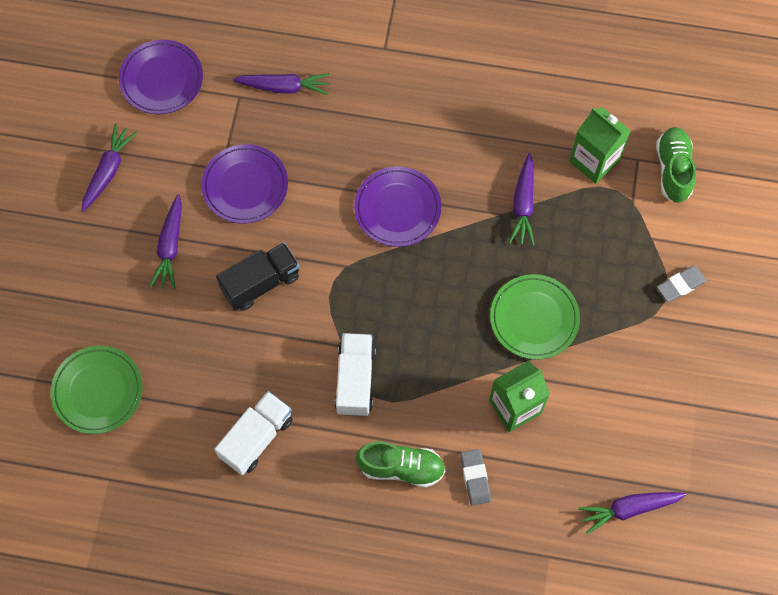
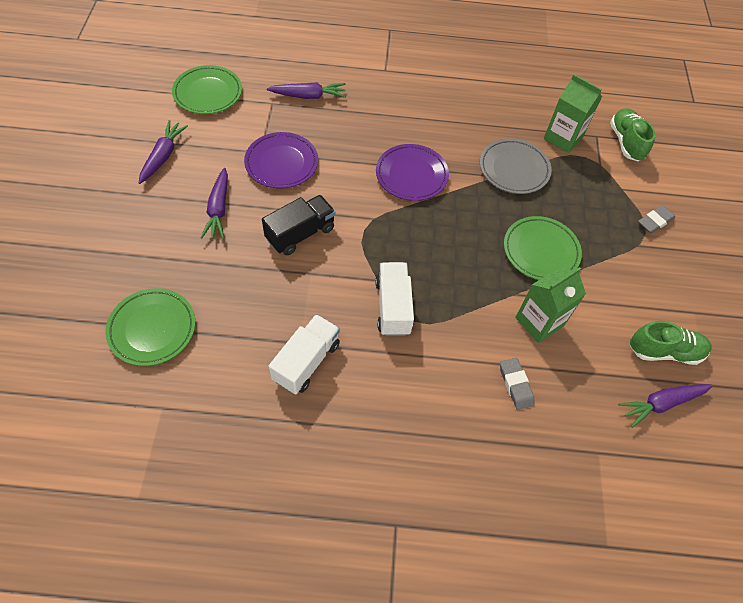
camera: 10 degrees left, 10 degrees down
(162, 80) = (208, 93): purple plate -> green plate
(401, 468) = (446, 380): green shoe -> green shoe (664, 351)
(523, 205) = (514, 169): purple carrot -> grey plate

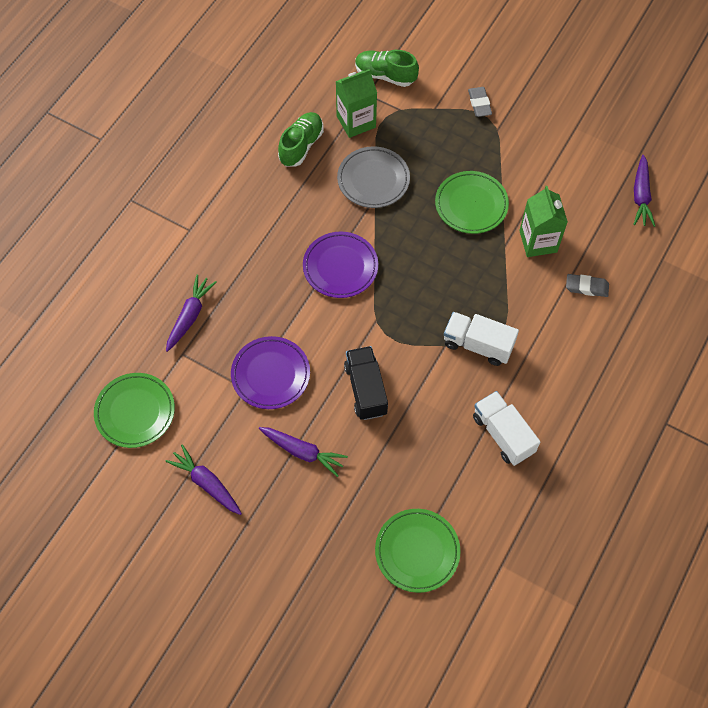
camera: 60 degrees left, 5 degrees up
(664, 351) = (600, 168): green shoe -> green shoe (301, 146)

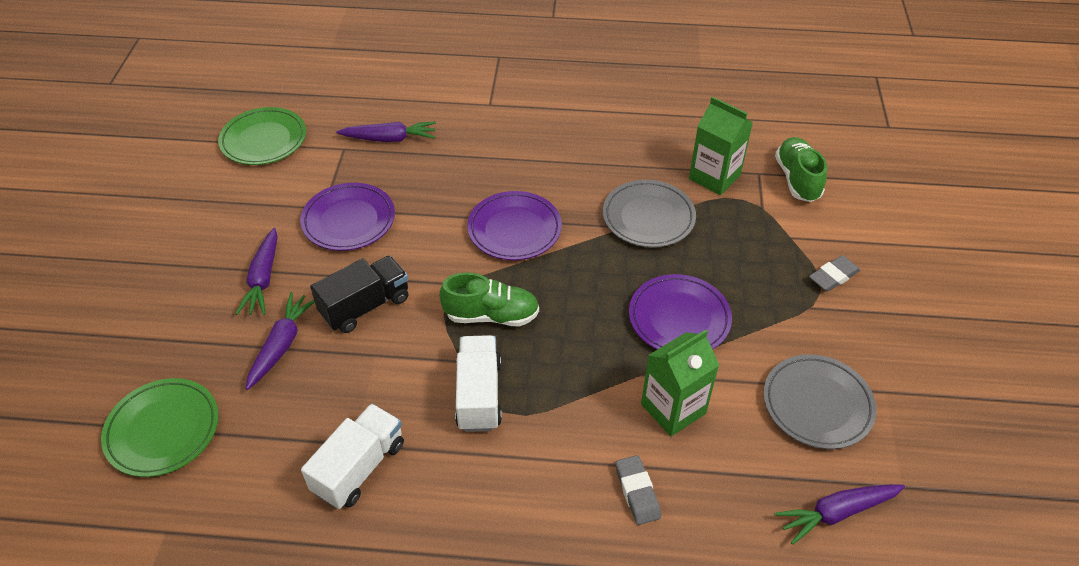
camera: 65 degrees right, 15 degrees down
(206, 483) = (200, 217): purple carrot -> purple carrot (282, 344)
(301, 146) = (648, 146): green shoe -> green shoe (491, 315)
(471, 205) = (679, 318): green plate -> purple plate
(569, 166) = (817, 404): none -> grey plate

